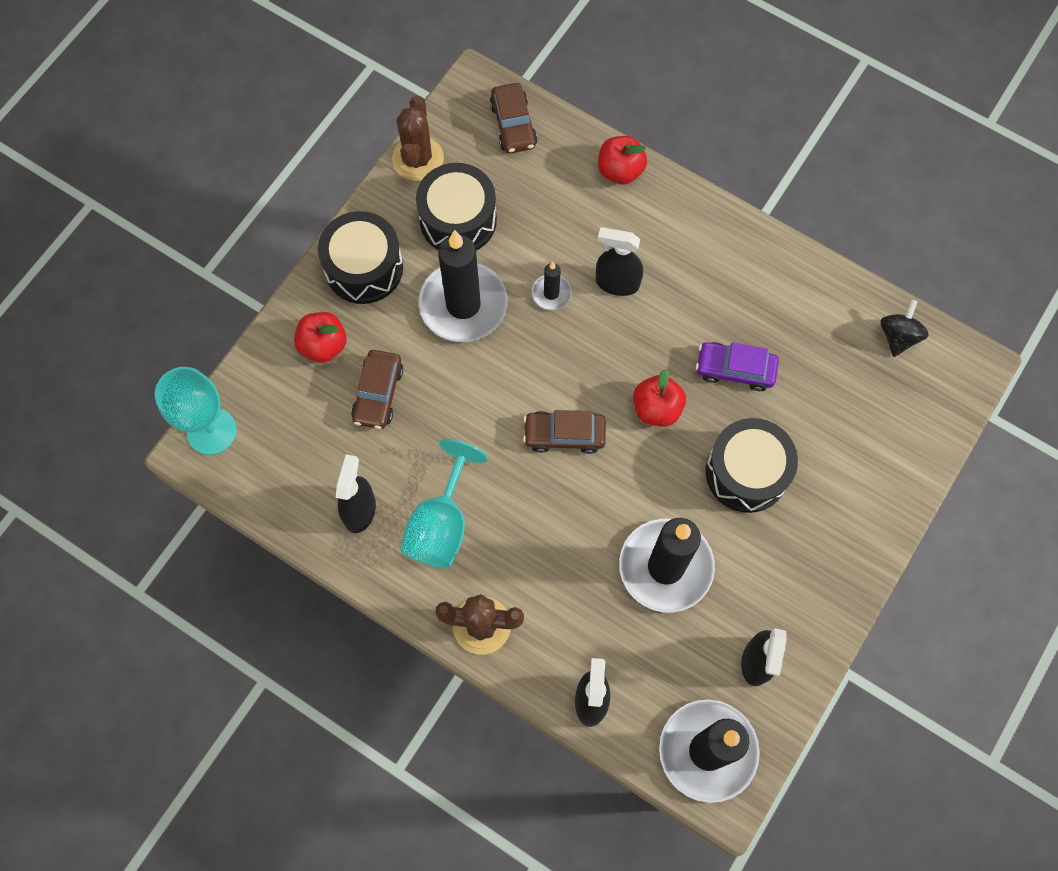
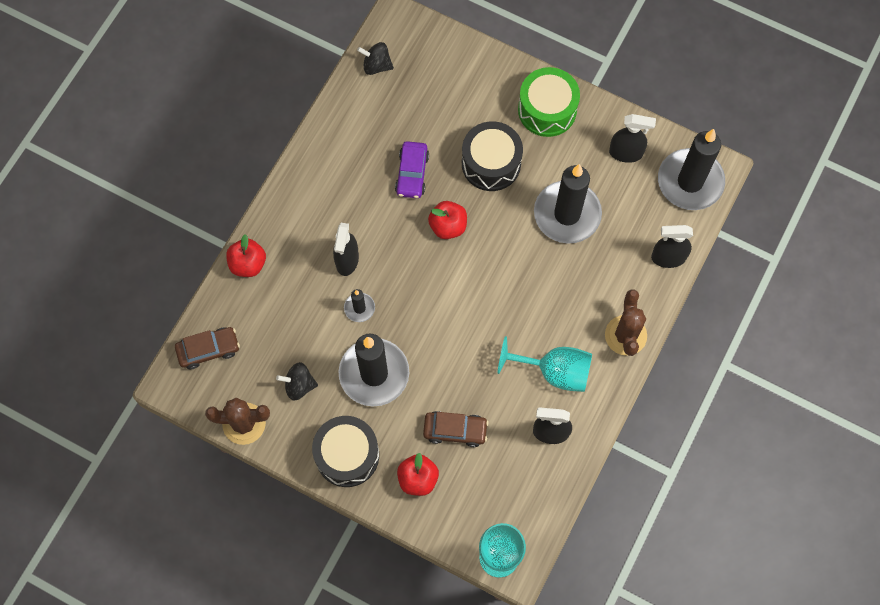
camera: 95 degrees left, 0 degrees up
(458, 220) = (299, 385): black drum -> black spinning top
(564, 435) = (475, 290): brown car -> none
(828, 557) = (547, 110): none -> green drum

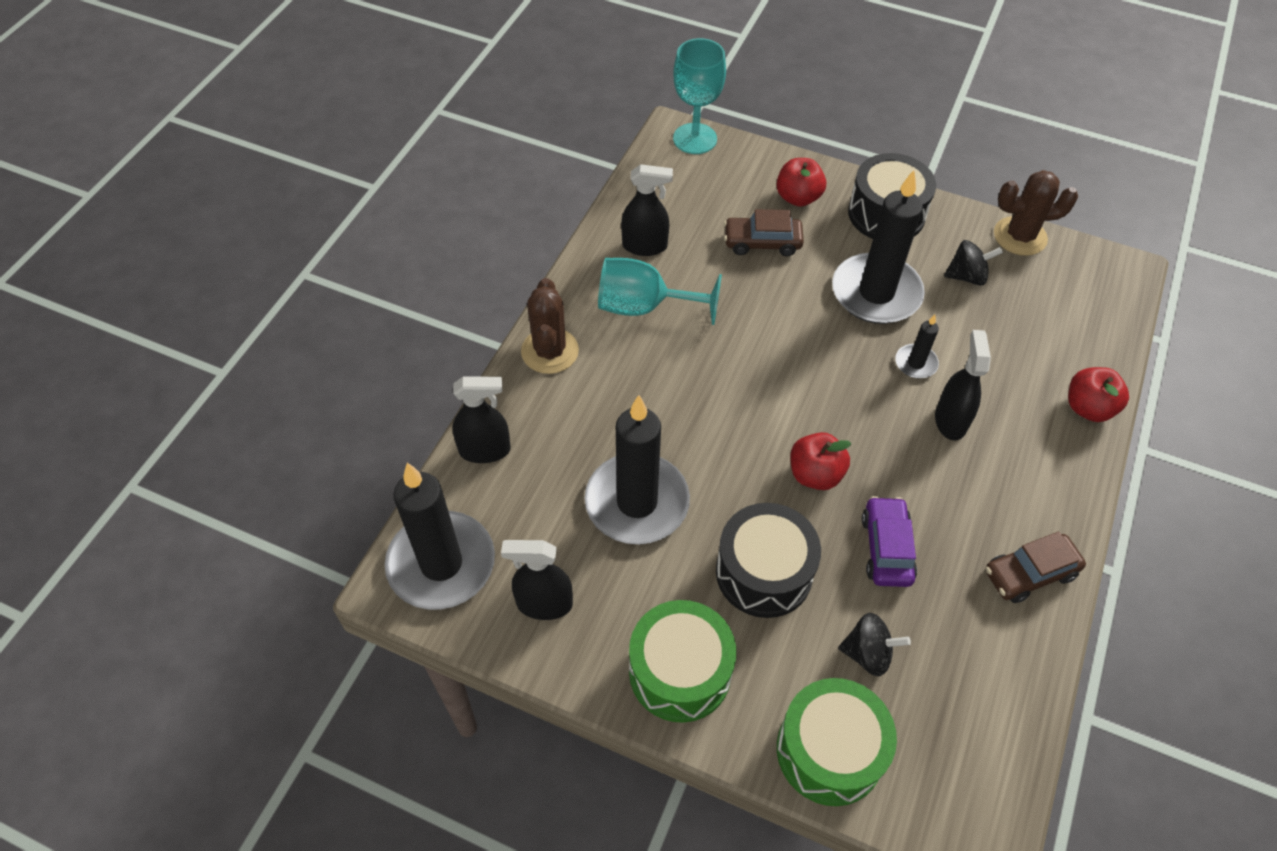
camera: 175 degrees right, 15 degrees down
(208, 350) = (1096, 307): brown car -> brown car (1029, 573)
(376, 65) = (995, 736): black spinning top -> black spinning top (868, 653)
(468, 64) = (829, 751): none -> green drum

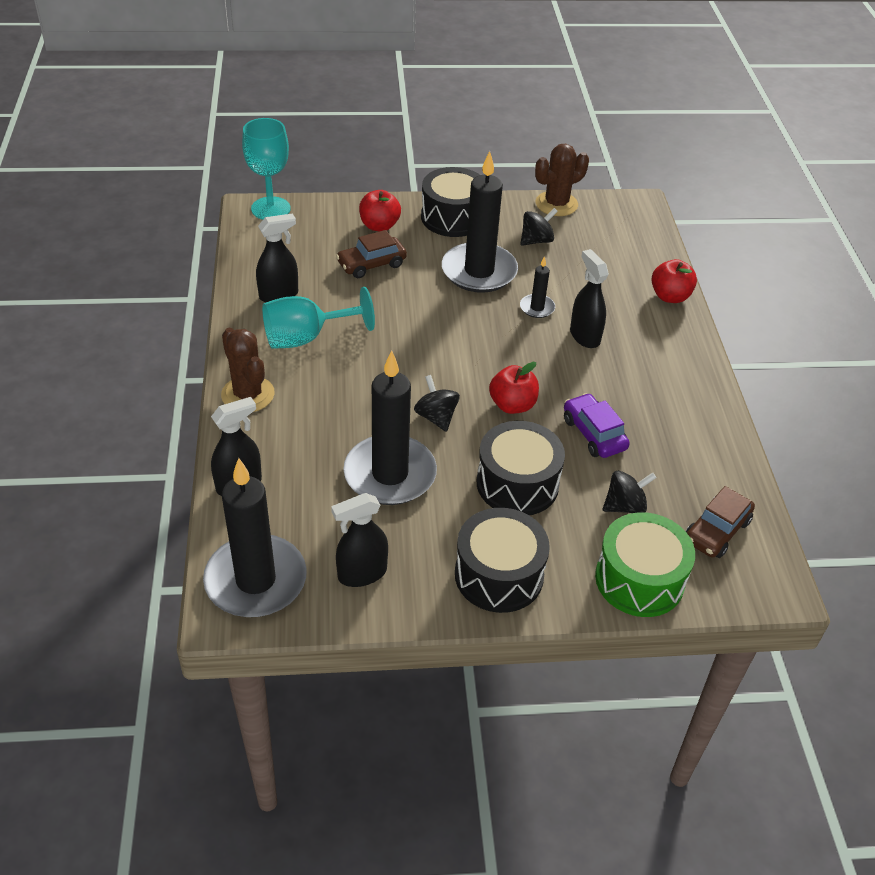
camera: 30 degrees left, 10 degrees down
(680, 671) = (499, 575): green drum -> black drum
(724, 455) = (436, 417): none -> black spinning top
(1029, 573) = (698, 412): brown car -> brown car (717, 531)

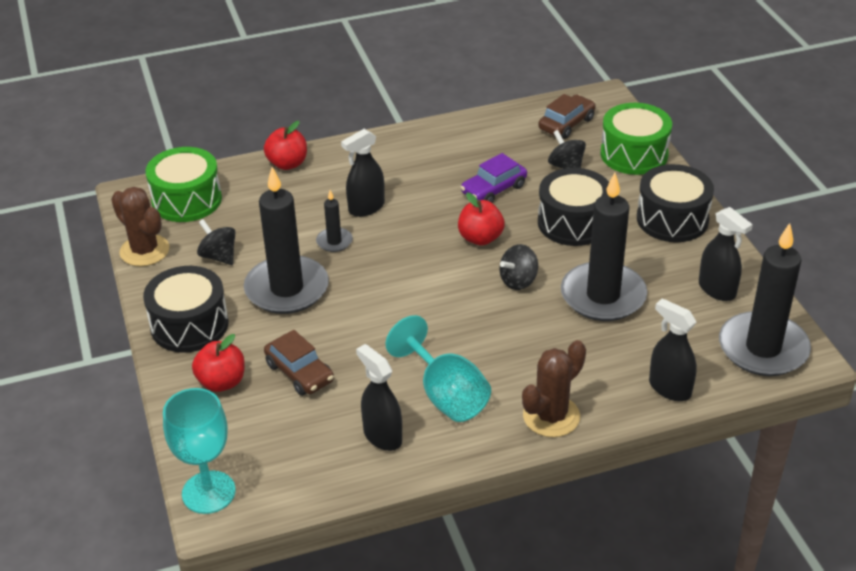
camera: 100 degrees left, 5 degrees down
(623, 232) = (187, 200): none -> green drum
(717, 531) = (566, 124): brown car -> brown car turned 75 degrees counterclockwise

